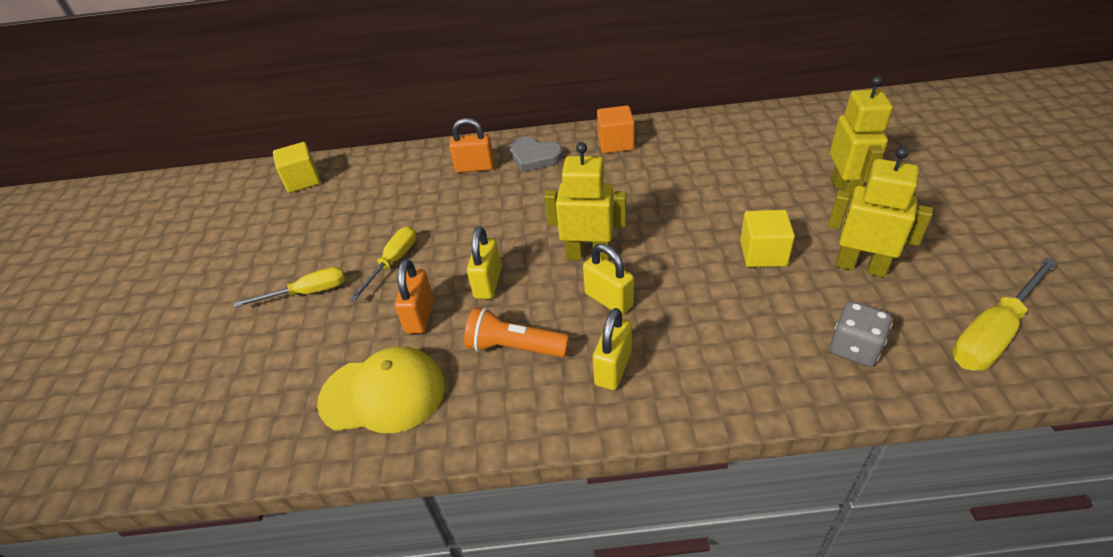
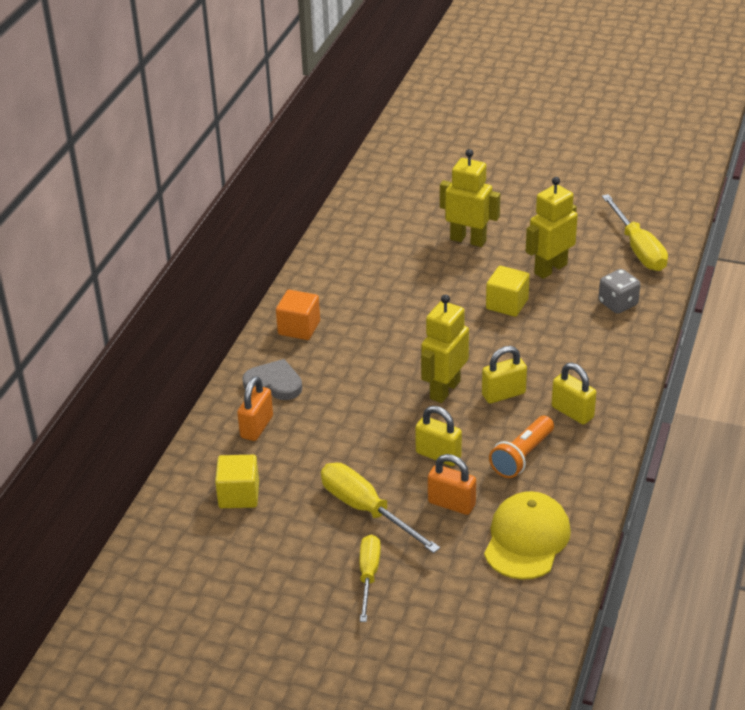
camera: 70 degrees left, 5 degrees down
(302, 180) = (161, 564): yellow cube -> yellow cube (239, 495)
(393, 262) = (366, 510): yellow screwdriver -> yellow screwdriver, size x1.50
(534, 157) = (274, 383): grey heart -> grey heart turned 120 degrees counterclockwise

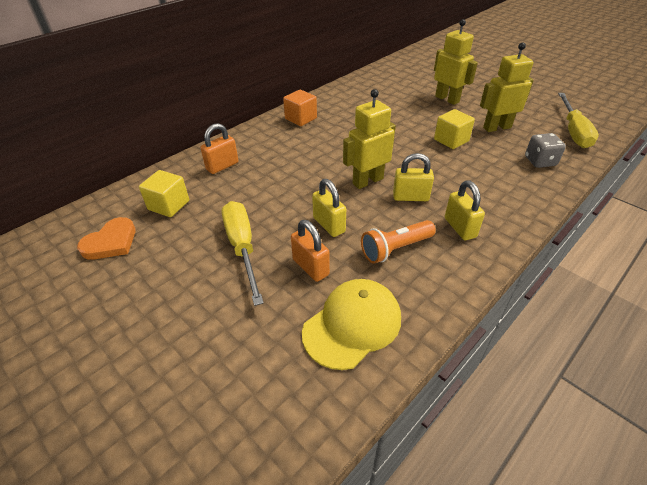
camera: 25 degrees right, 5 degrees up
(216, 556) = (111, 242): none -> orange heart
(274, 383) = (257, 144): grey heart -> none
(368, 575) = (198, 303): yellow screwdriver -> none

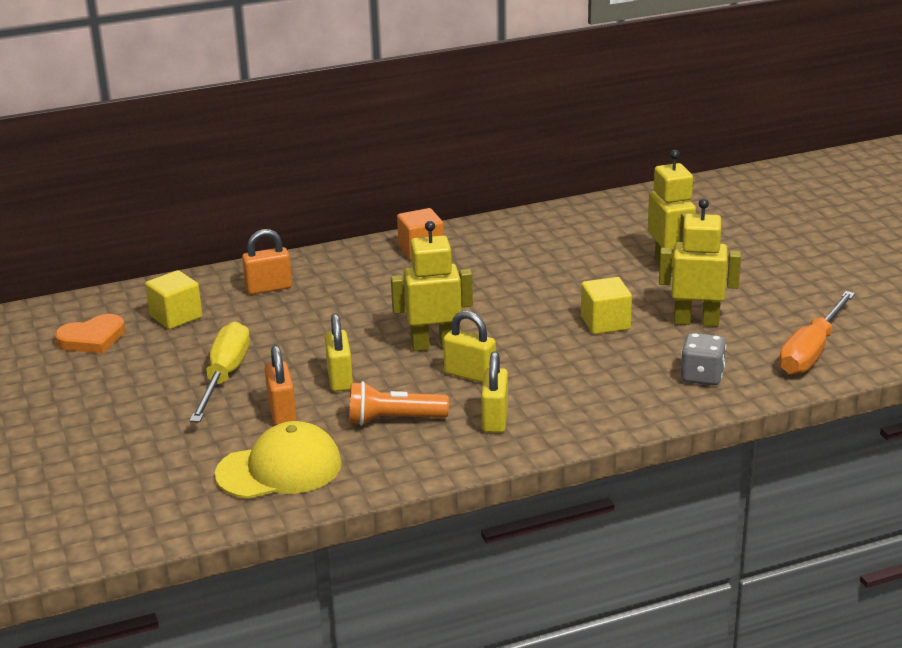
camera: 25 degrees right, 15 degrees down
(573, 131) = (811, 351): yellow screwdriver -> orange screwdriver

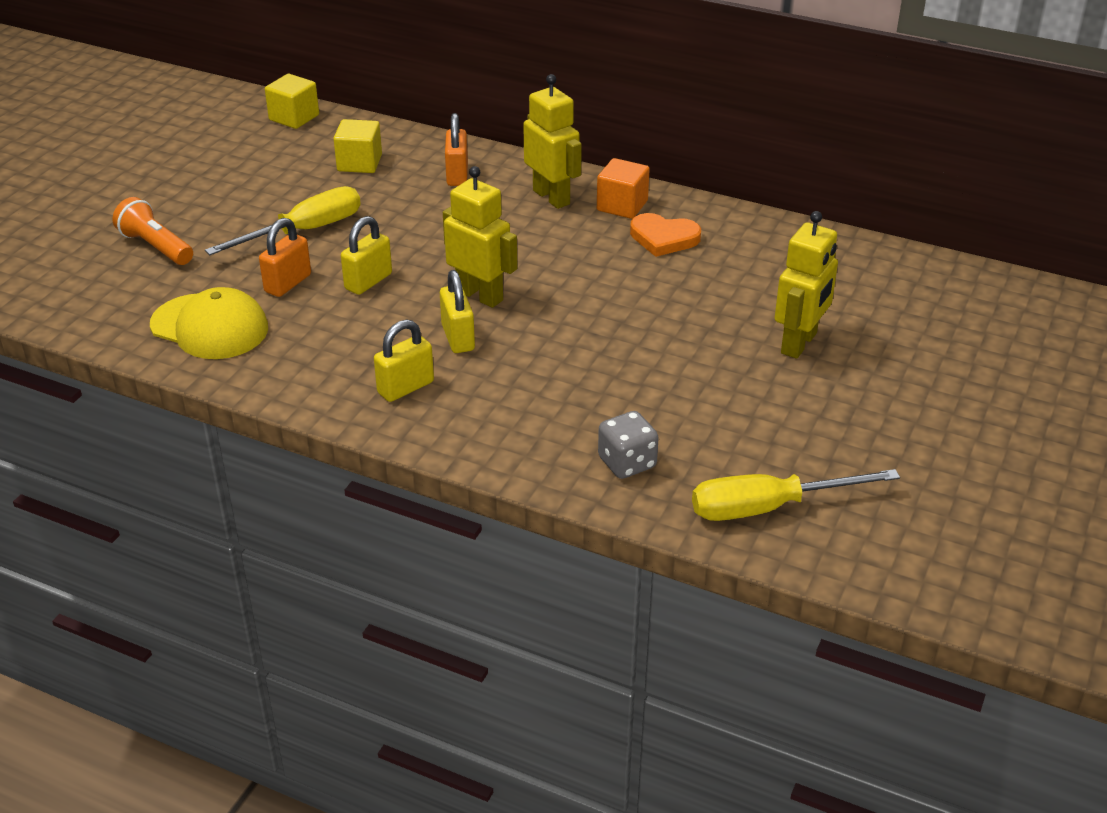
camera: 45 degrees right, 10 degrees up
(92, 338) = (283, 150): orange heart -> orange heart (663, 238)
(269, 288) = (457, 175): orange padlock -> orange padlock turned 60 degrees clockwise
(393, 420) = (341, 339): orange flashlight -> orange flashlight (156, 247)
(605, 323) = (643, 361): yellow cube -> yellow cube (294, 117)
(696, 321) = (722, 409): yellow robot -> yellow robot (551, 197)
(811, 351) = (768, 507): orange screwdriver -> yellow screwdriver

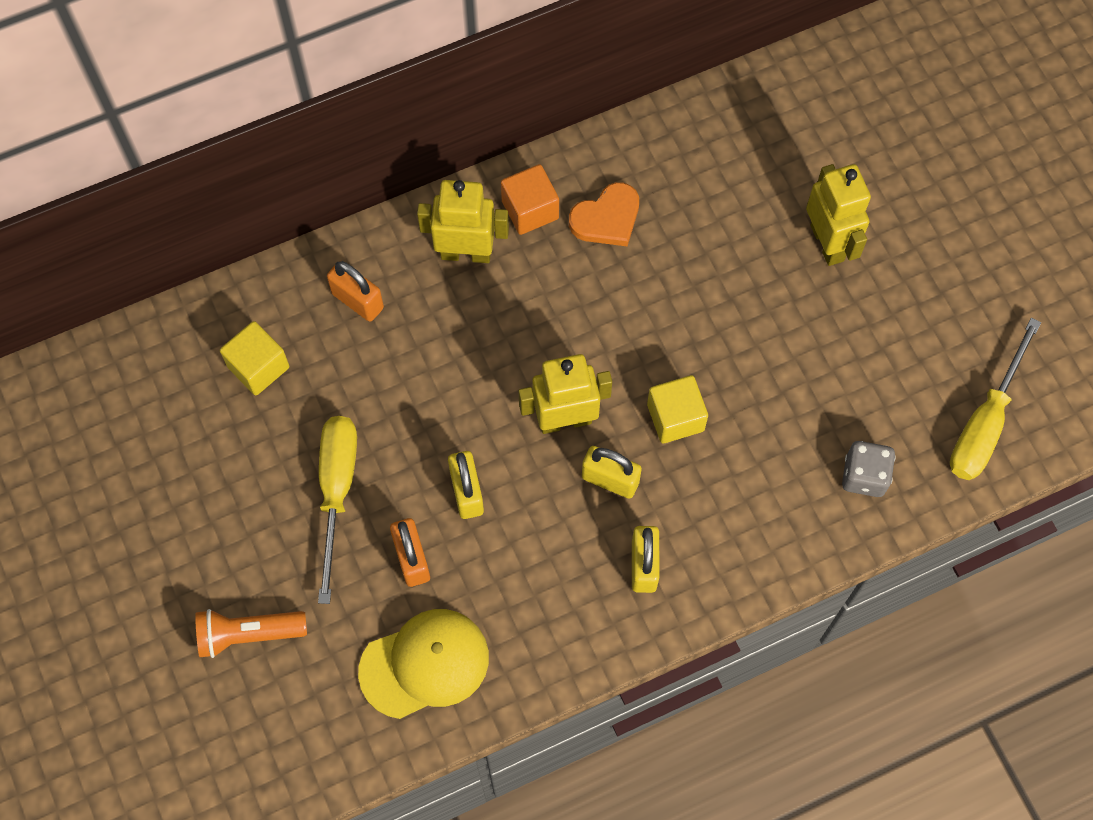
camera: 50 degrees left, 30 degrees up
(294, 117) = (113, 367): yellow cube -> yellow cube (675, 417)

